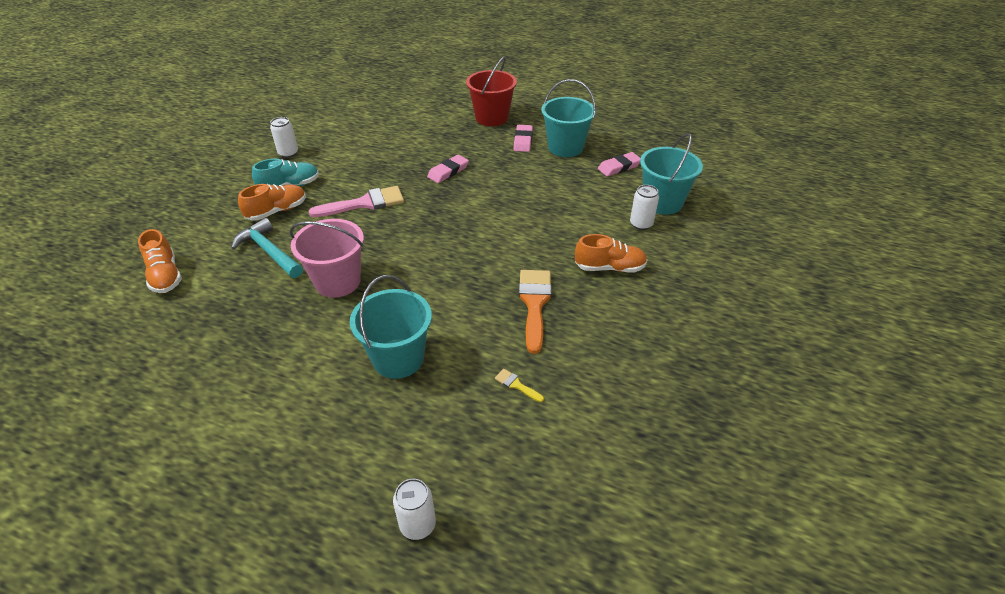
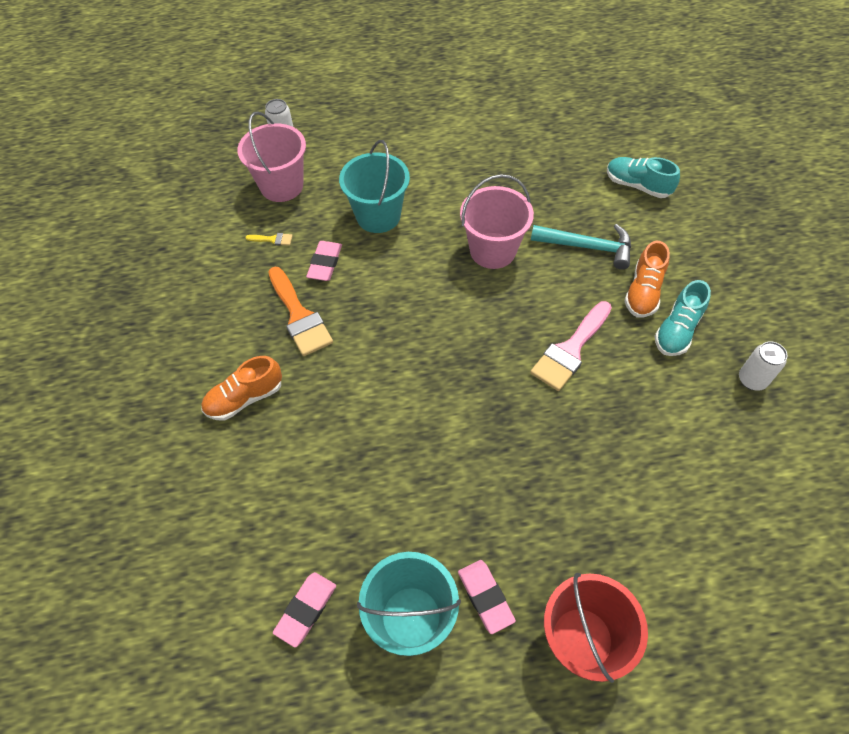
camera: 150 degrees right, 15 degrees up
(165, 275) = (637, 185): orange shoe -> turquoise shoe
(448, 171) = (530, 458): pink eraser -> pink eraser (325, 263)
(467, 448) = (282, 186): none -> pink bucket
(641, 224) = (232, 490): white can -> none
(662, 202) = (216, 553): turquoise bucket -> none

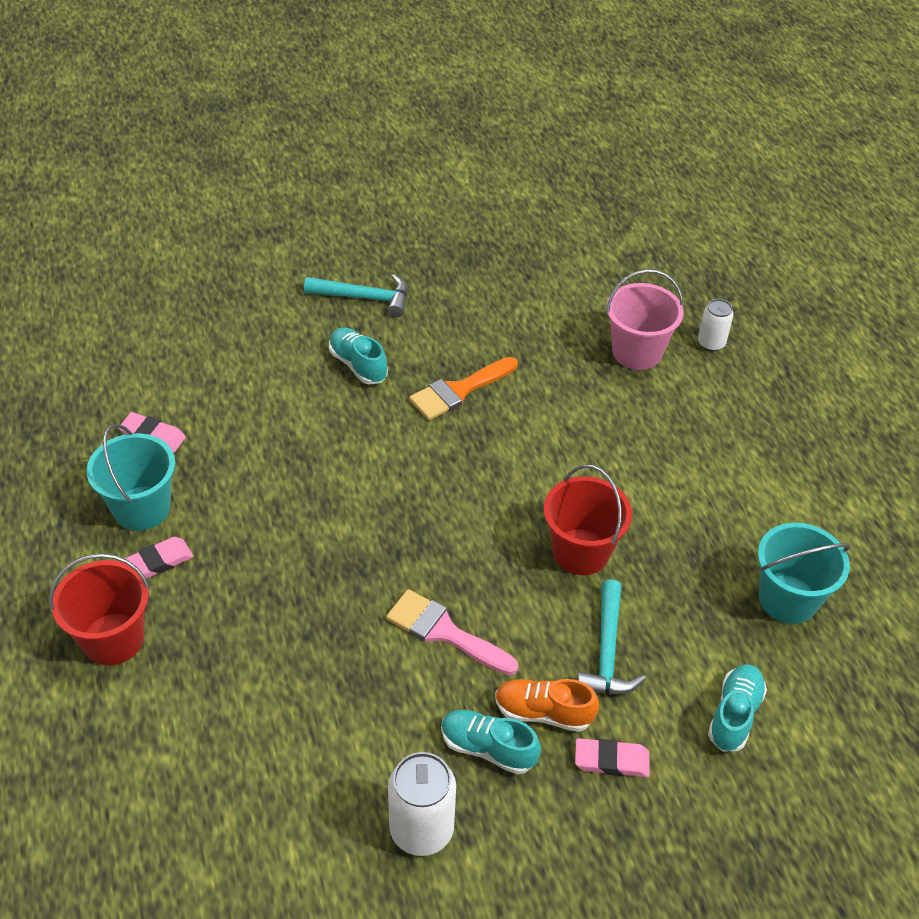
camera: 80 degrees right, 10 degrees down
(147, 387) = (364, 298): none -> turquoise hammer
(245, 398) = (358, 365): orange shoe -> turquoise shoe
(273, 239) = (557, 356): yellow brush -> none
(325, 263) = (532, 402): pink eraser -> pink eraser (611, 760)
(378, 216) = (611, 440): turquoise bucket -> turquoise bucket (787, 599)
(492, 250) = (581, 552): pink bucket -> red bucket
(752, 380) = (421, 829): white can -> white can, size x1.66

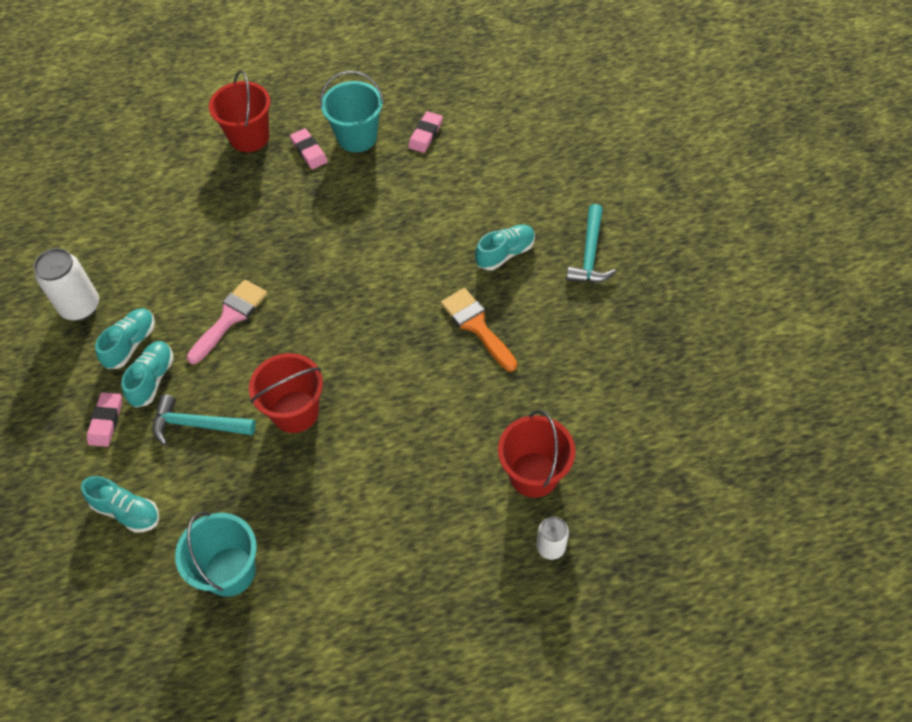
camera: 95 degrees right, 10 degrees up
(543, 713) = (152, 379): orange shoe -> turquoise shoe
(637, 352) = (533, 474): pink bucket -> red bucket

